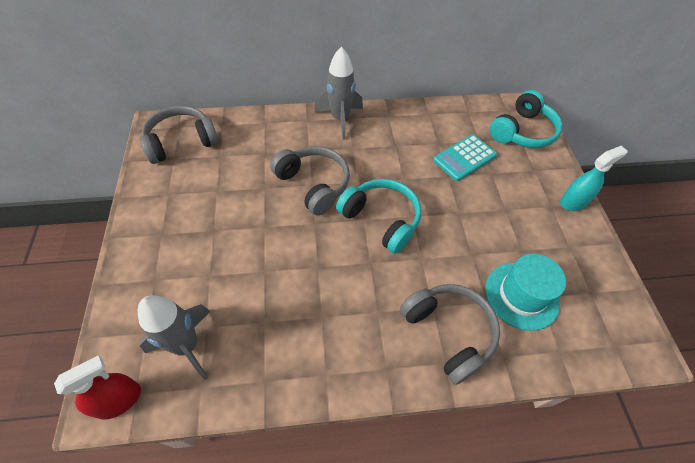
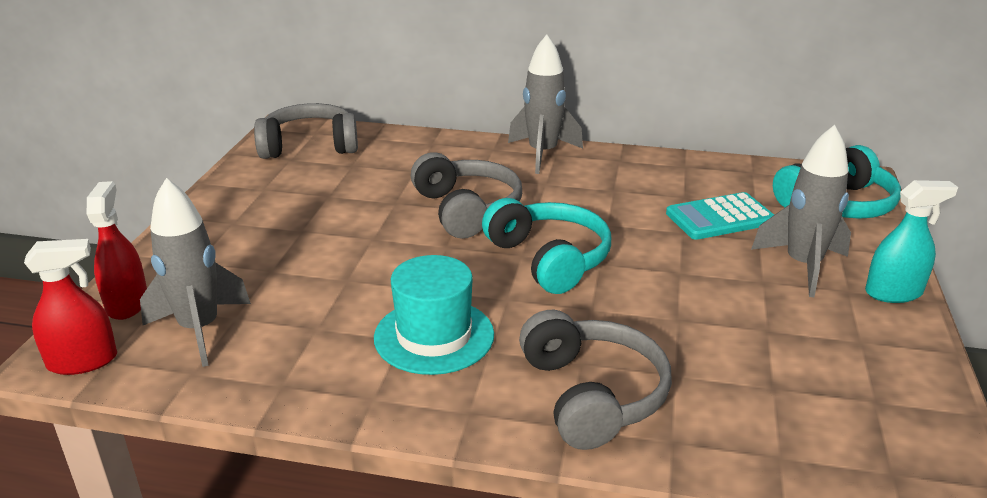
camera: 20 degrees right, 25 degrees down
(123, 335) = (127, 303): none -> red spray bottle
(521, 295) = (742, 379): turquoise hat -> turquoise hat (434, 336)
(522, 190) = (803, 266): none -> grey rocket

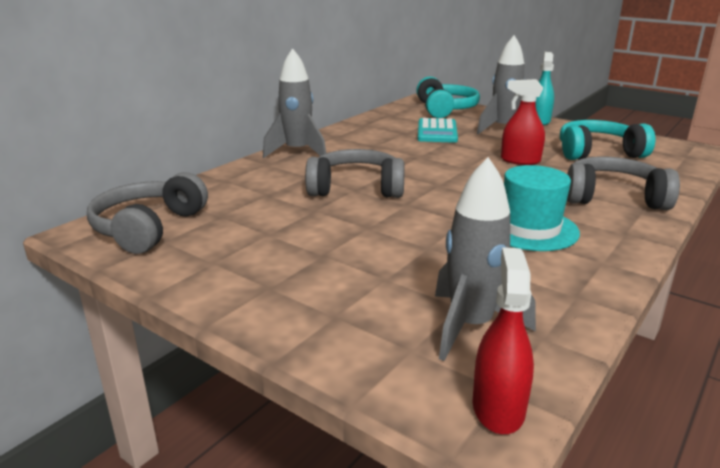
camera: 65 degrees left, 5 degrees down
(127, 303) = (392, 368): red spray bottle -> red spray bottle (520, 160)
(549, 259) = (451, 178): turquoise headphones -> turquoise headphones (598, 153)

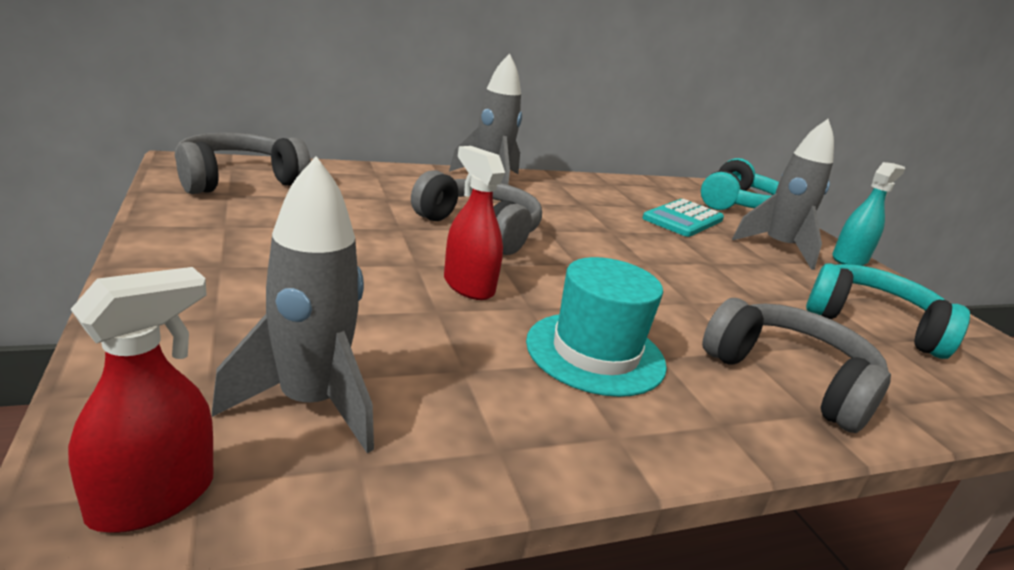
camera: 30 degrees right, 0 degrees up
(520, 160) = (734, 285): red spray bottle -> red spray bottle (468, 286)

